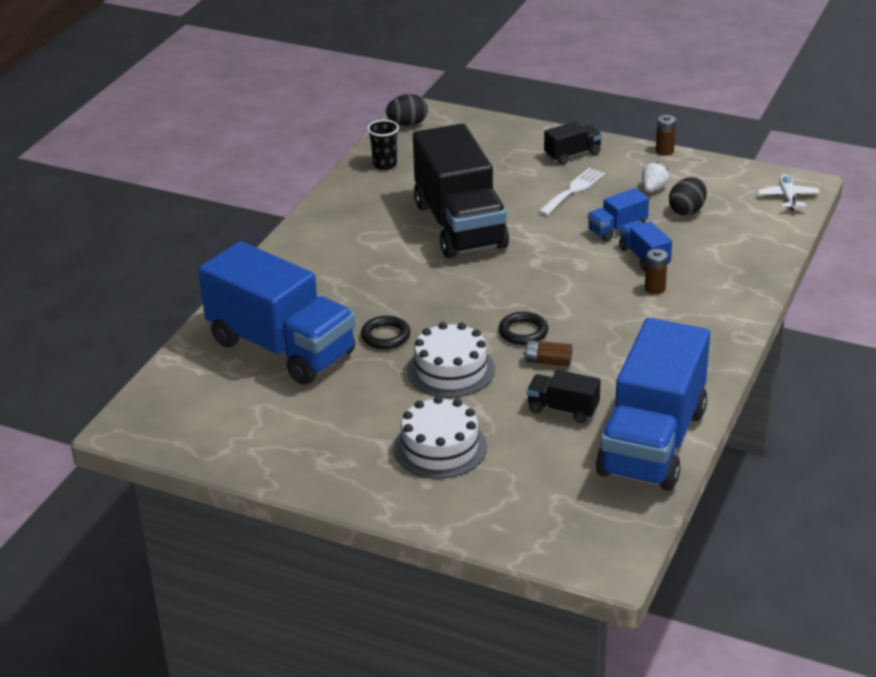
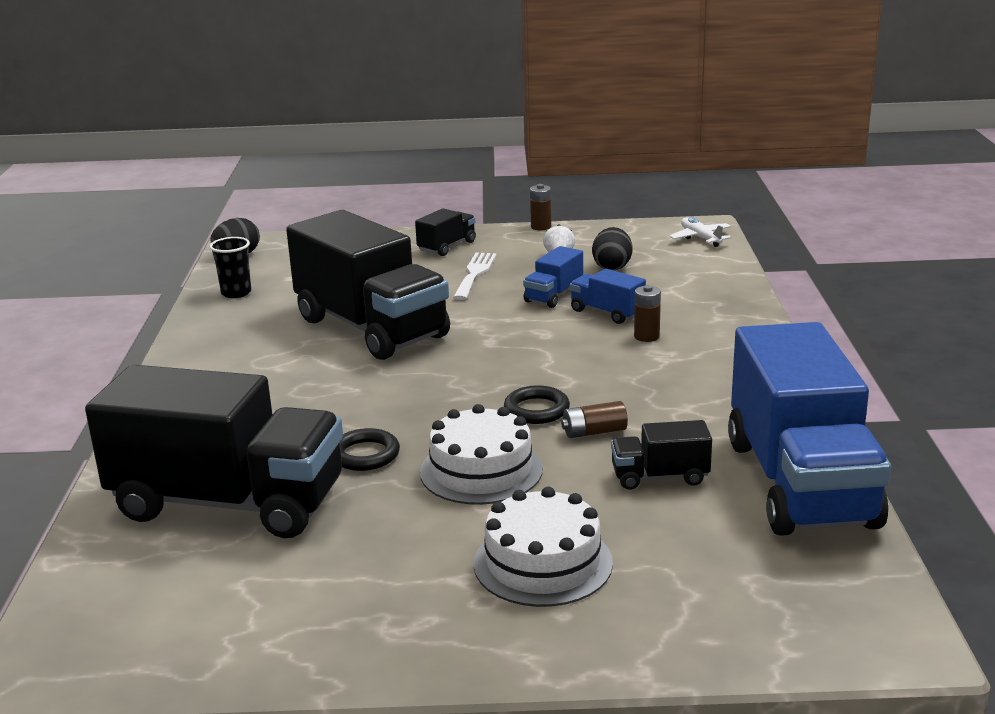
camera: 25 degrees left, 10 degrees down
(281, 348) = (229, 503): blue truck -> black truck

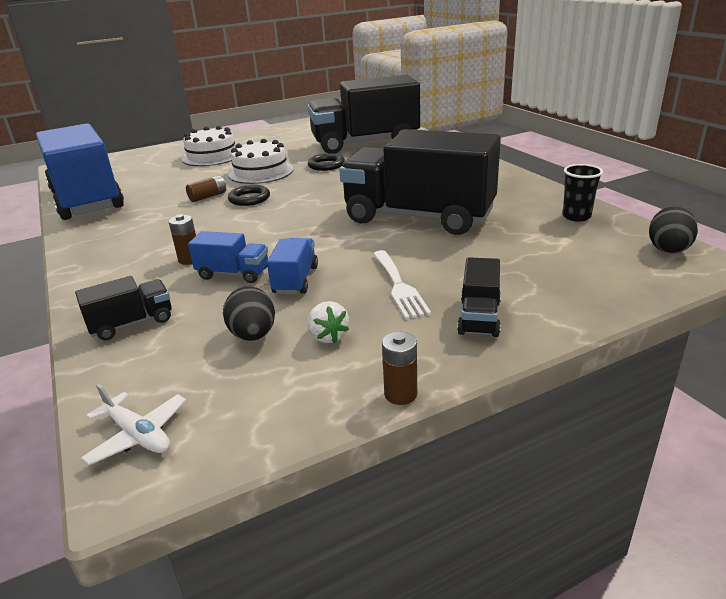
camera: 155 degrees right, 5 degrees up
(660, 476) = (165, 188): black truck -> black truck (132, 323)

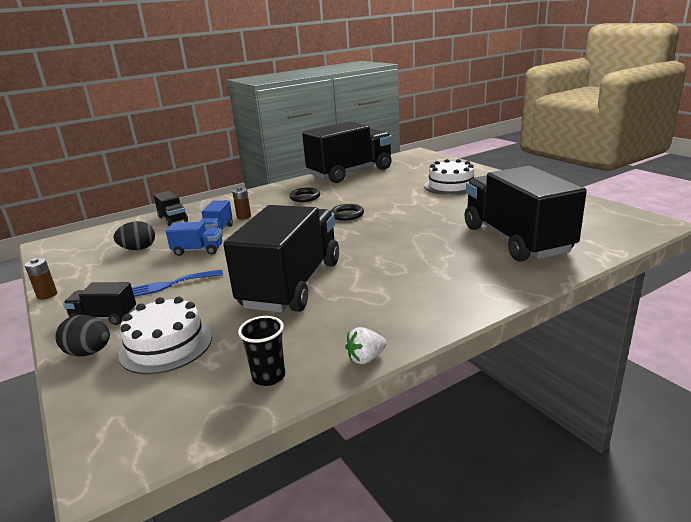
camera: 85 degrees right, 5 degrees down
(87, 200) = (350, 172): blue truck -> black truck
(138, 435) = (75, 240): white plane -> none
(208, 196) = (353, 202): brown battery -> none
(261, 172) = (411, 208): white cake -> white cake (166, 345)
(326, 165) = (434, 230): black ring -> black ring (305, 197)
(328, 336) = (121, 269): white strawberry -> white strawberry (366, 358)
(399, 286) = (168, 285): white fork -> blue fork
(668, 248) = (158, 438): black egg -> black egg (89, 352)

